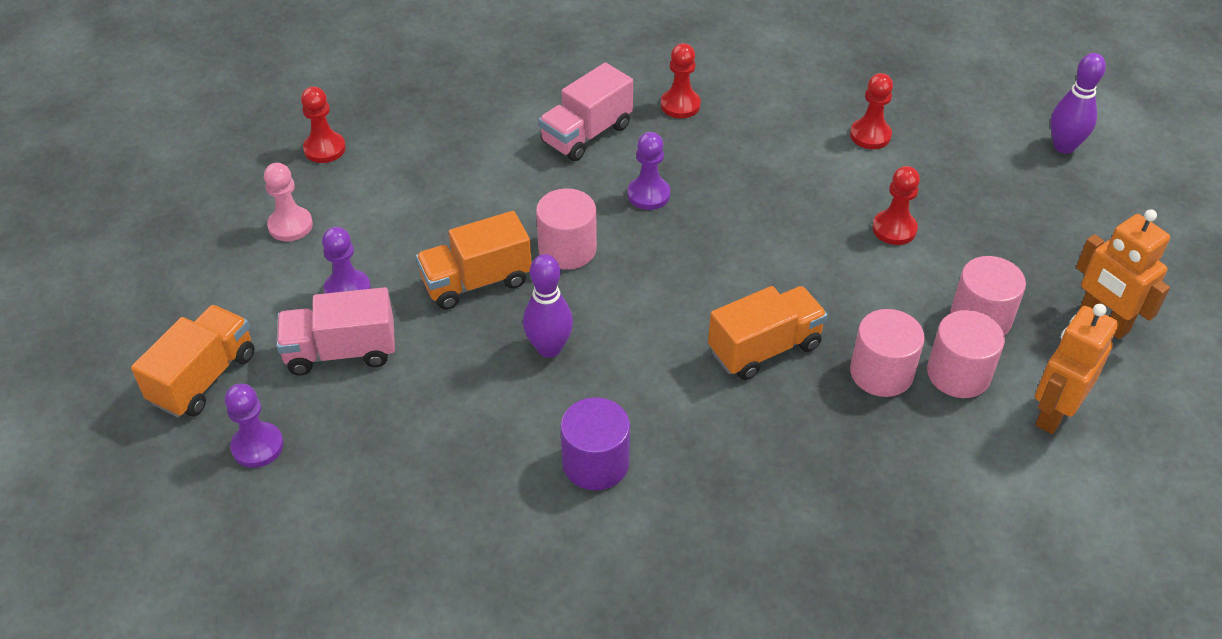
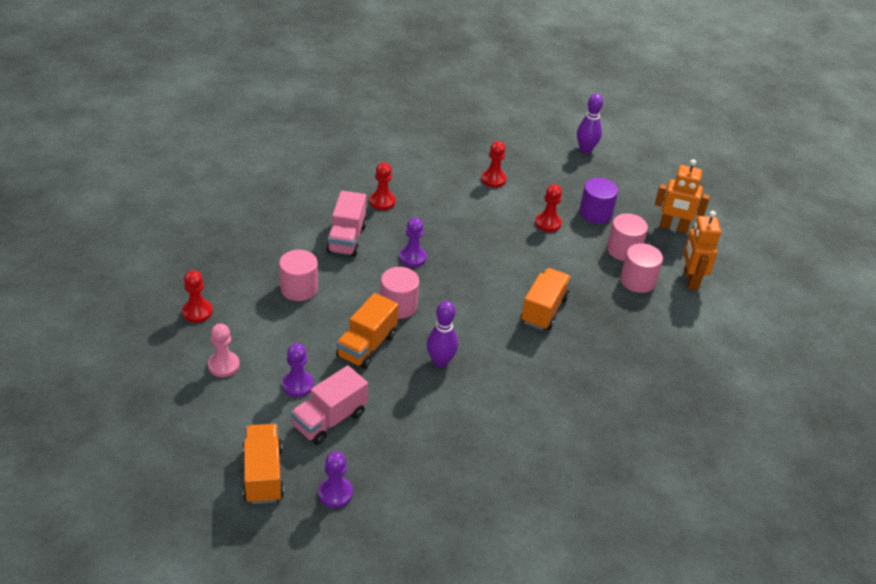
camera: 40 degrees left, 5 degrees down
(595, 463) = (519, 406): purple cylinder -> purple cylinder (595, 213)
(881, 372) = (605, 296): pink cylinder -> pink cylinder (299, 288)

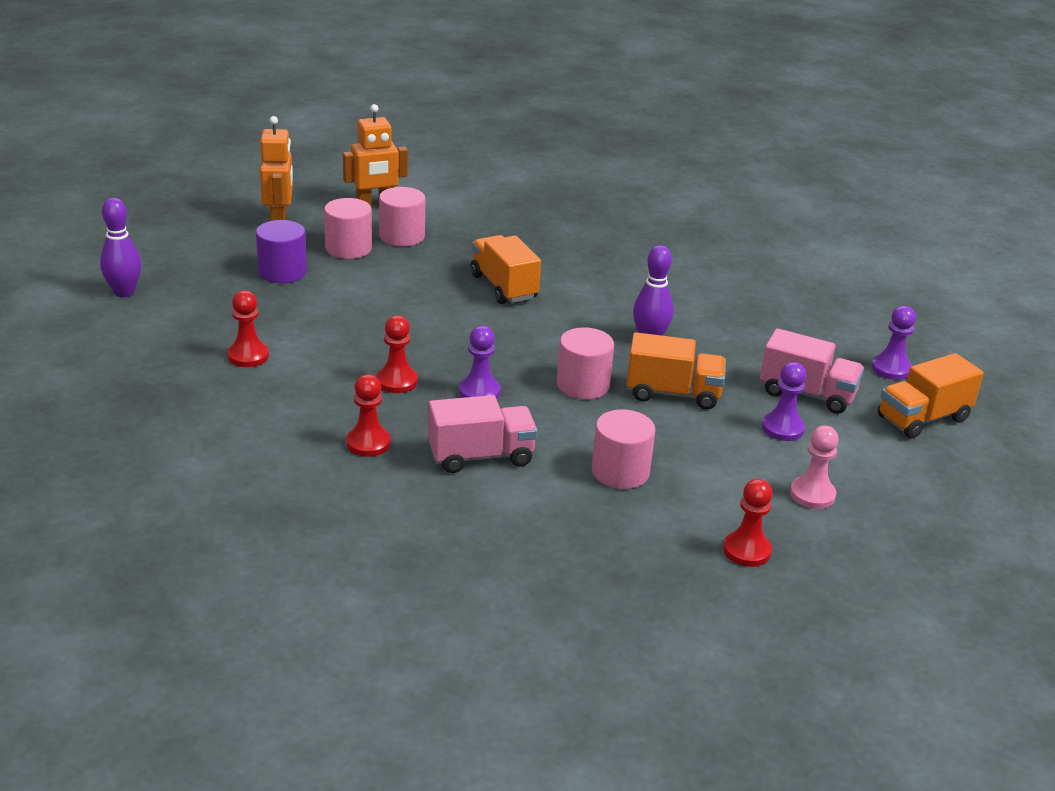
camera: 110 degrees left, 10 degrees down
(543, 310) = (503, 287): orange truck -> orange truck turned 60 degrees clockwise
(548, 223) = (328, 302): red pawn -> red pawn (397, 381)

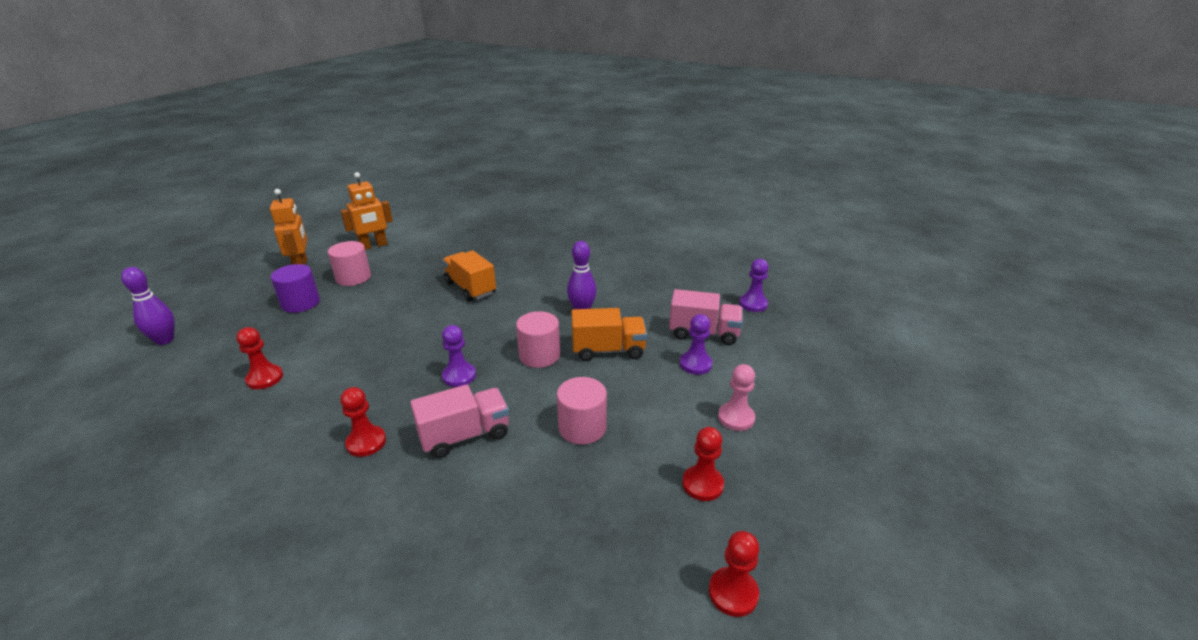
camera: 10 degrees left, 0 degrees up
(397, 381) = (391, 379): red pawn -> red pawn (733, 593)
(402, 236) = (393, 263): pink cylinder -> none
(923, 418) = (789, 338): orange truck -> none

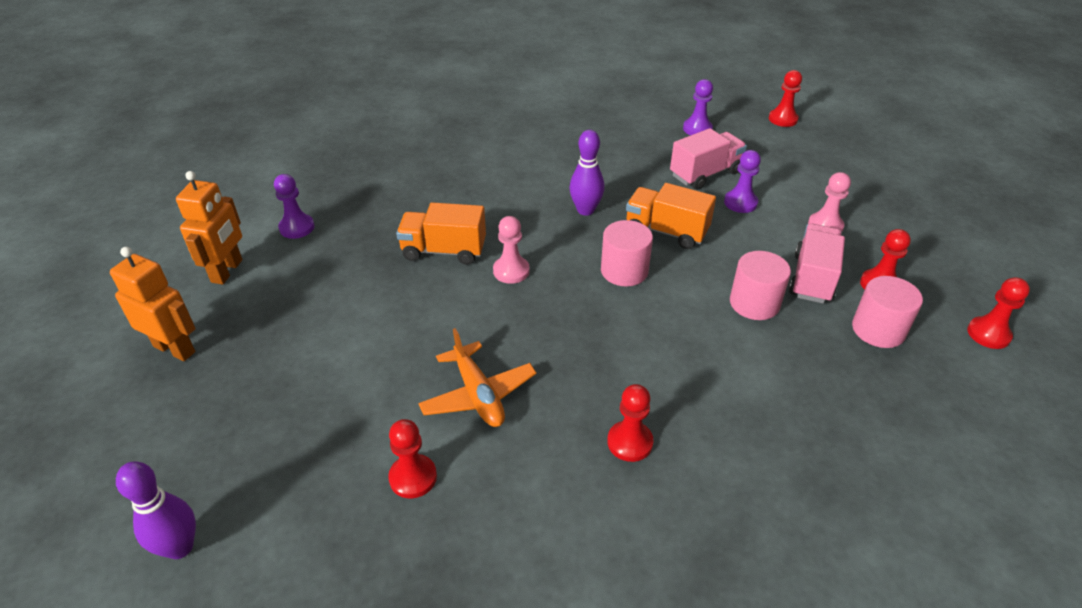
camera: 45 degrees left, 10 degrees up
(300, 303) = (277, 386): purple cylinder -> none
(353, 277) = (282, 319): pink cylinder -> pink cylinder (878, 330)
(354, 364) = (478, 395): none -> orange plane
(459, 376) = (594, 334): purple pawn -> purple pawn (297, 227)
(465, 435) = (691, 373): pink truck -> pink truck (812, 278)
(481, 317) = (511, 271): none -> pink pawn
(608, 350) = (666, 231): orange truck -> orange truck turned 105 degrees counterclockwise
(843, 332) = (783, 119): none -> red pawn

